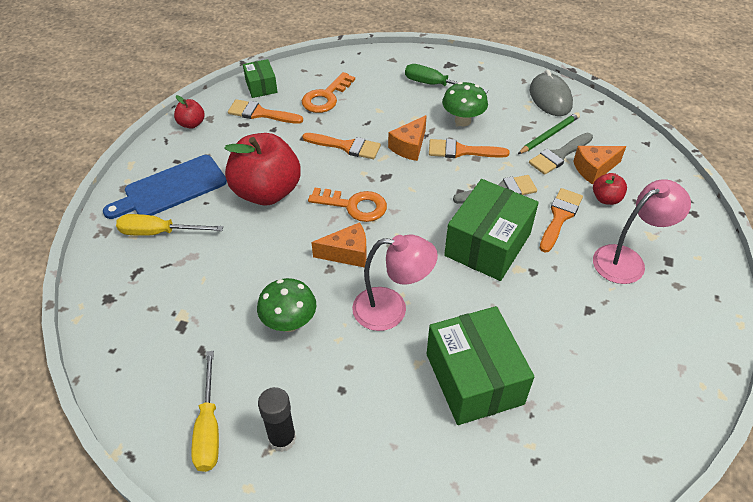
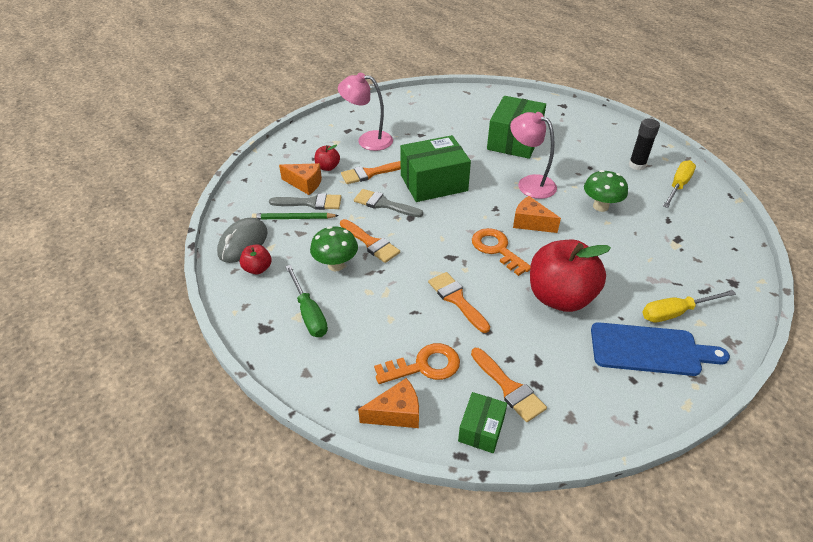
camera: 140 degrees left, 5 degrees down
(159, 232) = (675, 312): yellow screwdriver -> yellow screwdriver turned 120 degrees clockwise
(191, 124) = (595, 421): red apple -> red apple (257, 269)
(409, 147) = (405, 269): orange cheese -> orange cheese (396, 413)

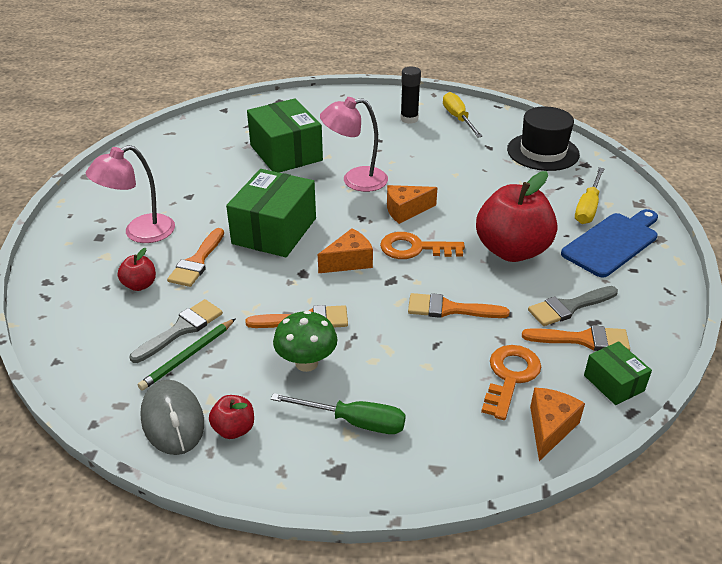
camera: 50 degrees left, 5 degrees down
(305, 184) = (142, 317): orange cheese -> orange cheese (349, 262)
(384, 204) = (259, 279): grey brush -> grey brush (568, 307)
(600, 206) = (433, 165): green mushroom -> none
(709, 250) = (543, 152): none -> black hat

